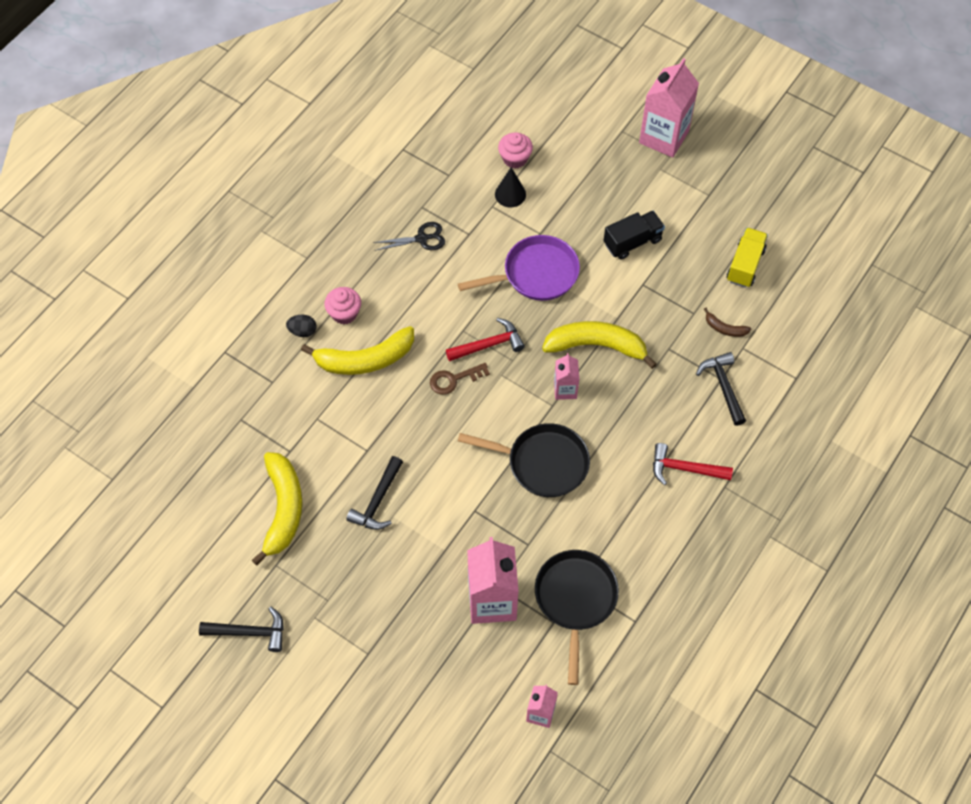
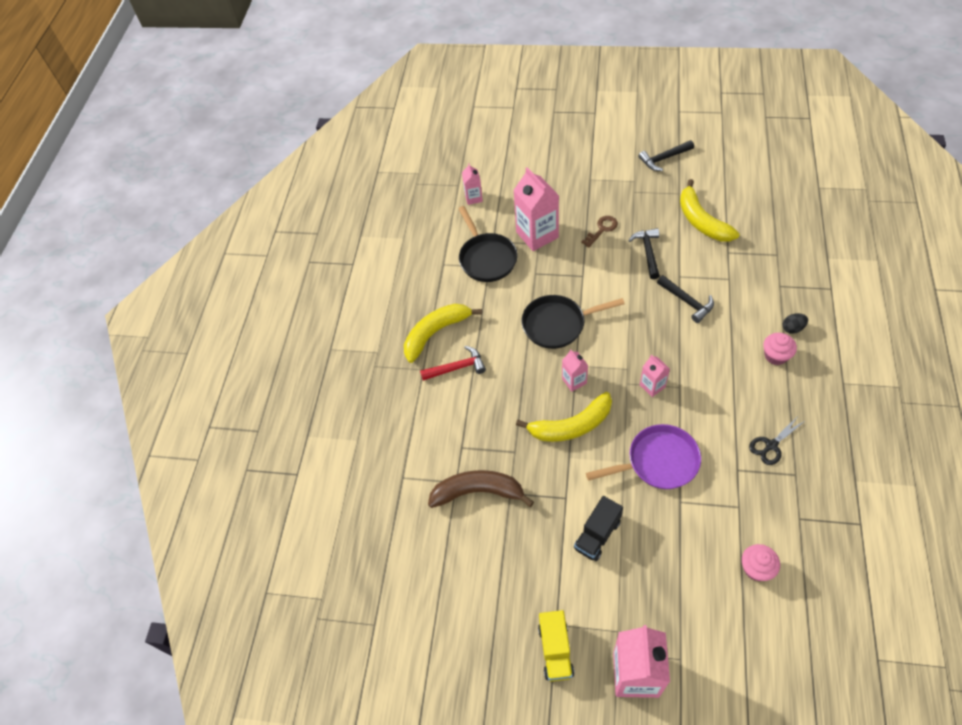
camera: 160 degrees right, 5 degrees down
(365, 360) = (731, 331): yellow banana -> yellow banana (436, 333)
(454, 379) = (658, 348): brown key -> brown key (602, 229)
(489, 345) = (652, 386): red hammer -> pink carton
(510, 194) = (732, 527): black cone -> none
(535, 274) = (658, 462): purple pan -> purple pan turned 150 degrees counterclockwise
(723, 386) = (457, 442): black hammer -> black hammer (687, 302)
(724, 328) = (478, 492): brown banana -> brown banana, size x2.19
(745, 265) = (488, 563): yellow truck -> yellow truck (555, 650)

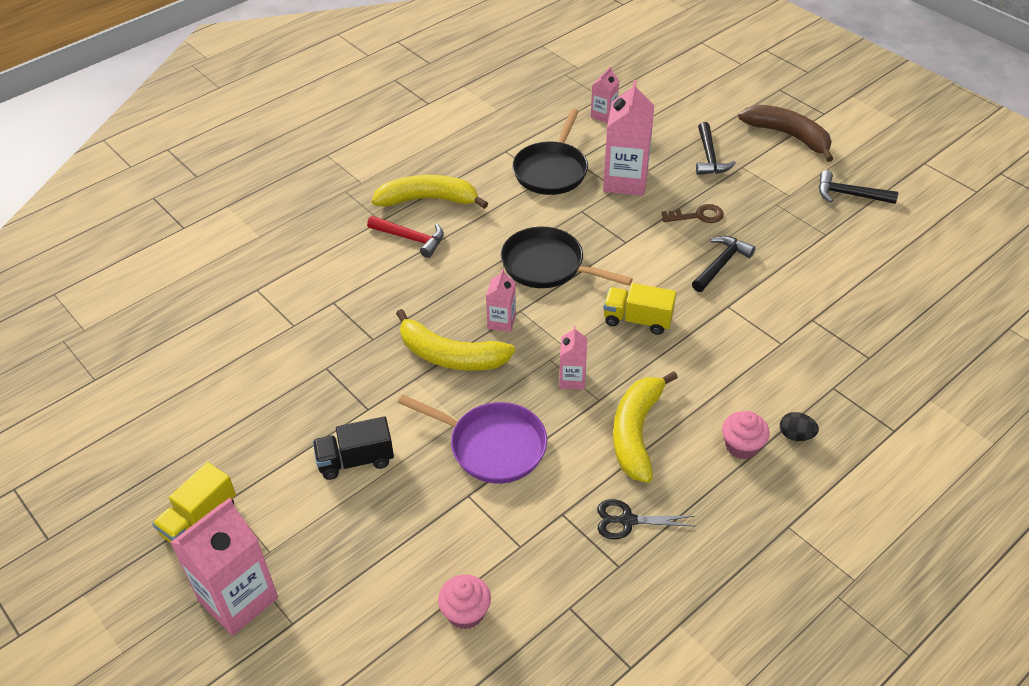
camera: 35 degrees right, 10 degrees down
(478, 492) = (301, 346): brown banana -> brown banana (788, 136)
(644, 321) = (637, 320): none -> yellow truck
(687, 302) = (706, 333): black hammer -> black hammer (709, 157)
(701, 221) = (819, 273): yellow banana -> yellow banana (636, 432)

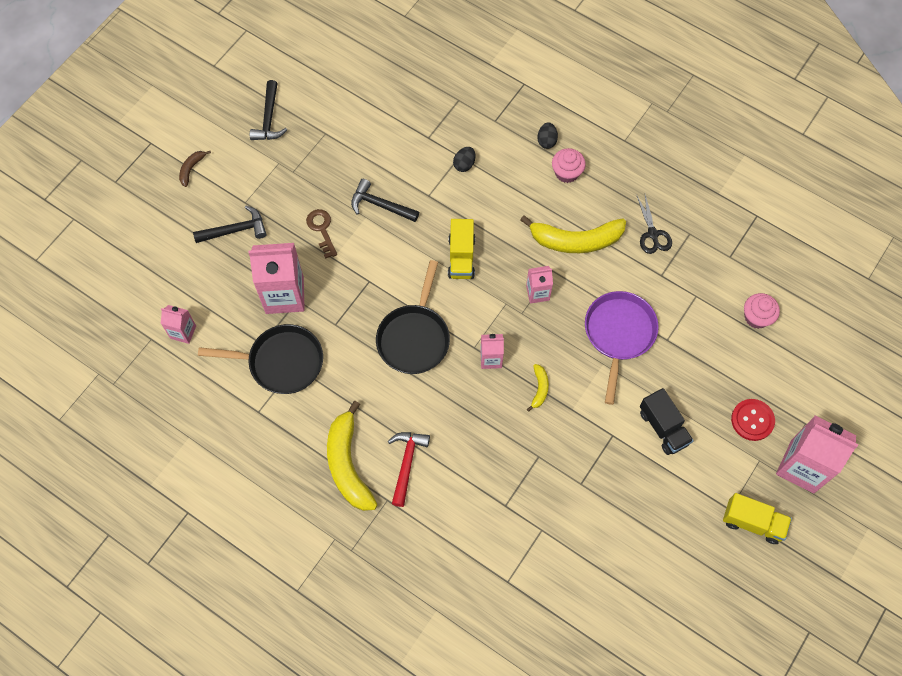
camera: 105 degrees left, 20 degrees up
(324, 560) = (752, 420): none -> red button
(450, 356) = (539, 389): yellow banana -> yellow banana, size x0.46
(768, 345) = (464, 164): none -> black egg
(788, 136) = (191, 169): brown banana -> brown banana, size x0.46

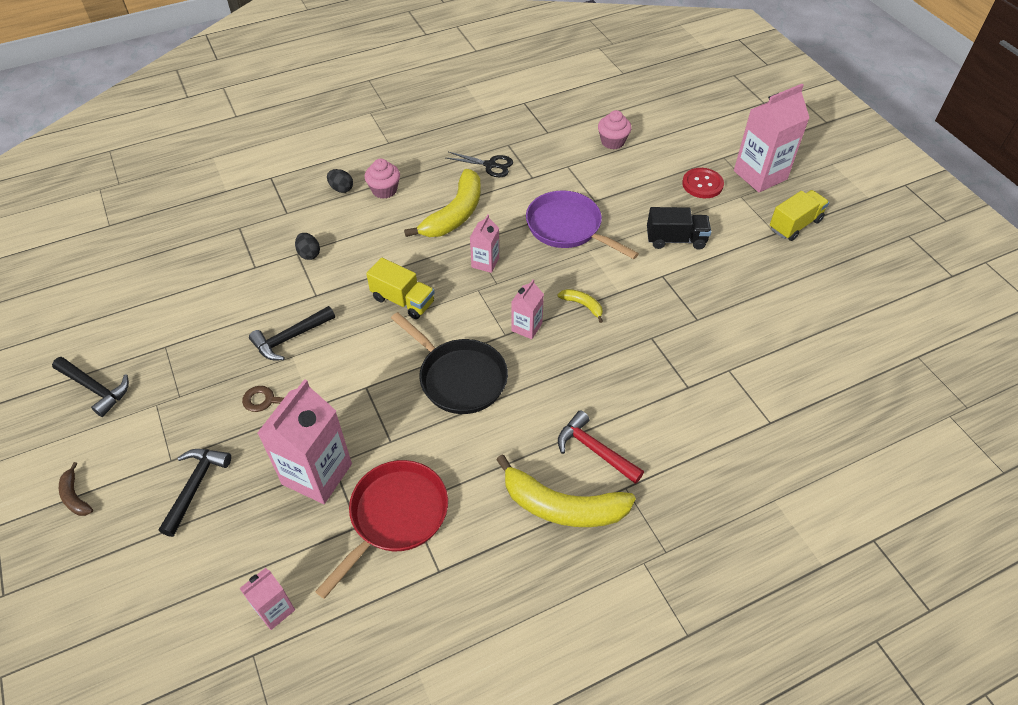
camera: 60 degrees left, 15 degrees down
(281, 362) = (395, 517): black pan -> red pan

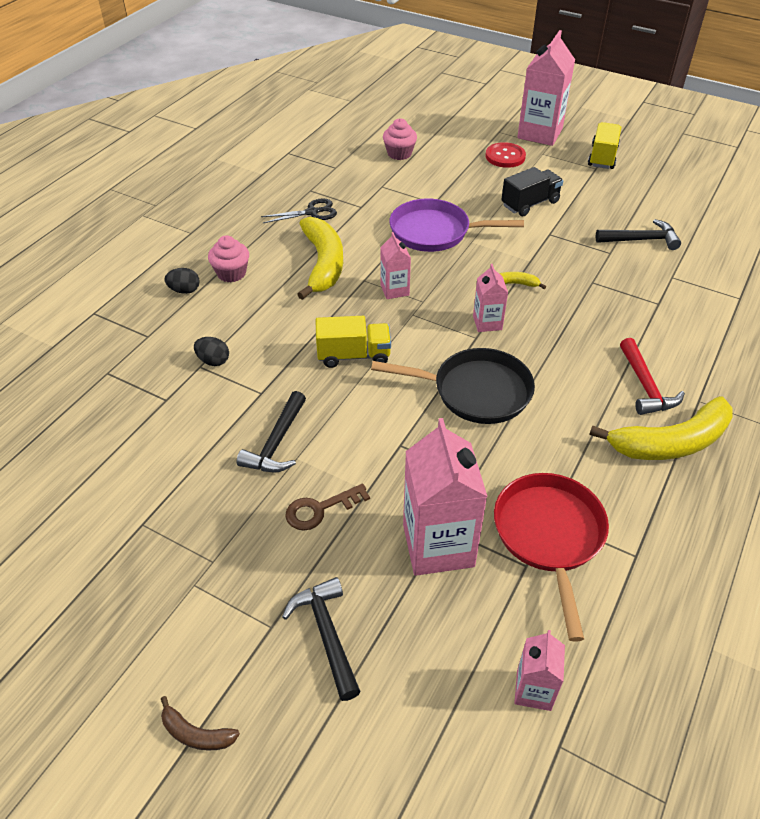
camera: 35 degrees left, 5 degrees down
(95, 389) = (100, 611): black hammer -> black hammer (641, 240)
(594, 450) = (645, 386): red hammer -> red hammer turned 105 degrees counterclockwise

